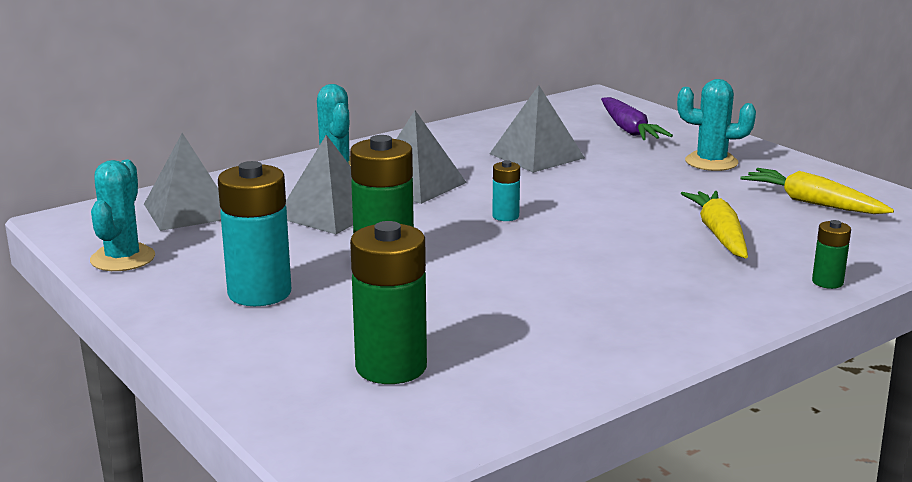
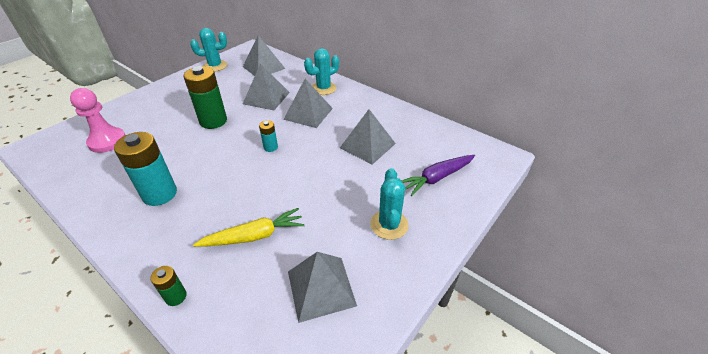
camera: 75 degrees right, 20 degrees up
(259, 293) = (181, 99): turquoise battery -> turquoise battery (160, 194)
(391, 367) = (107, 141): green battery -> pink pawn
(812, 203) = (321, 288): yellow carrot -> grey pyramid

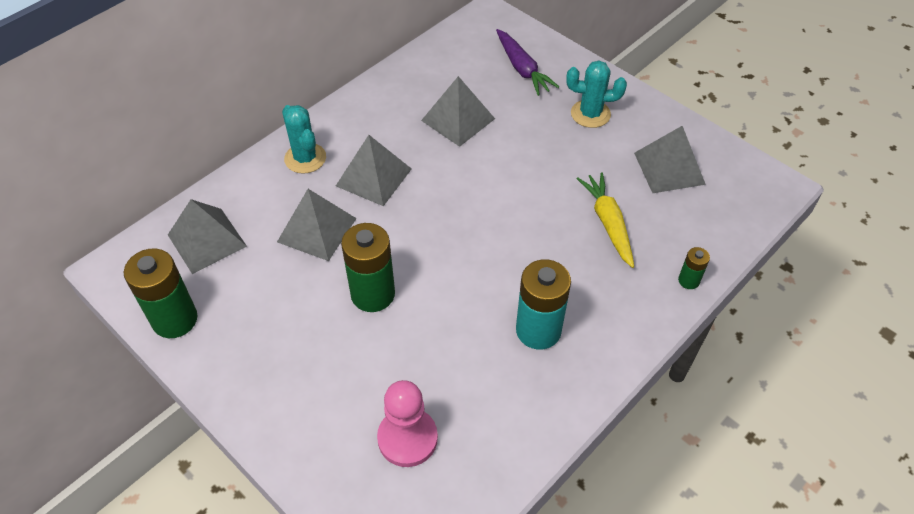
camera: 85 degrees left, 10 degrees up
(215, 66) = (175, 319): turquoise cactus -> green battery
(270, 147) = (450, 217): turquoise battery -> none

